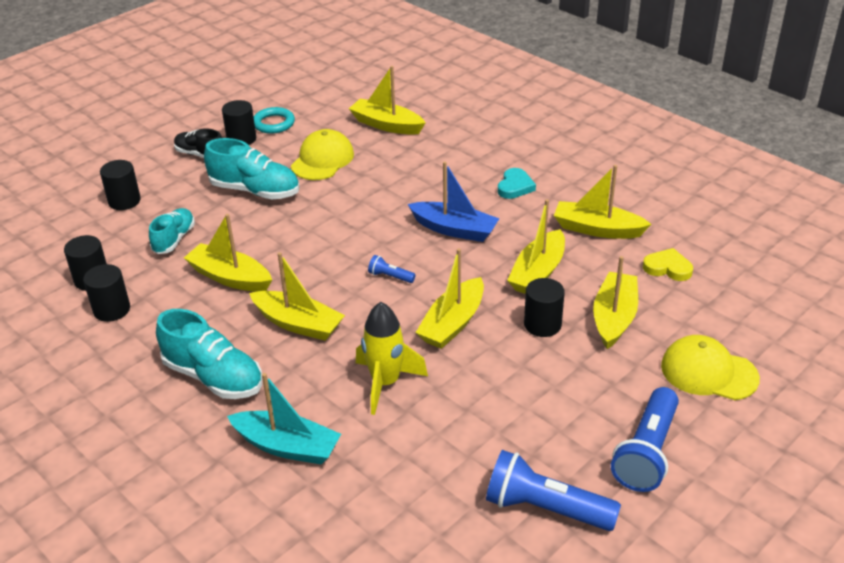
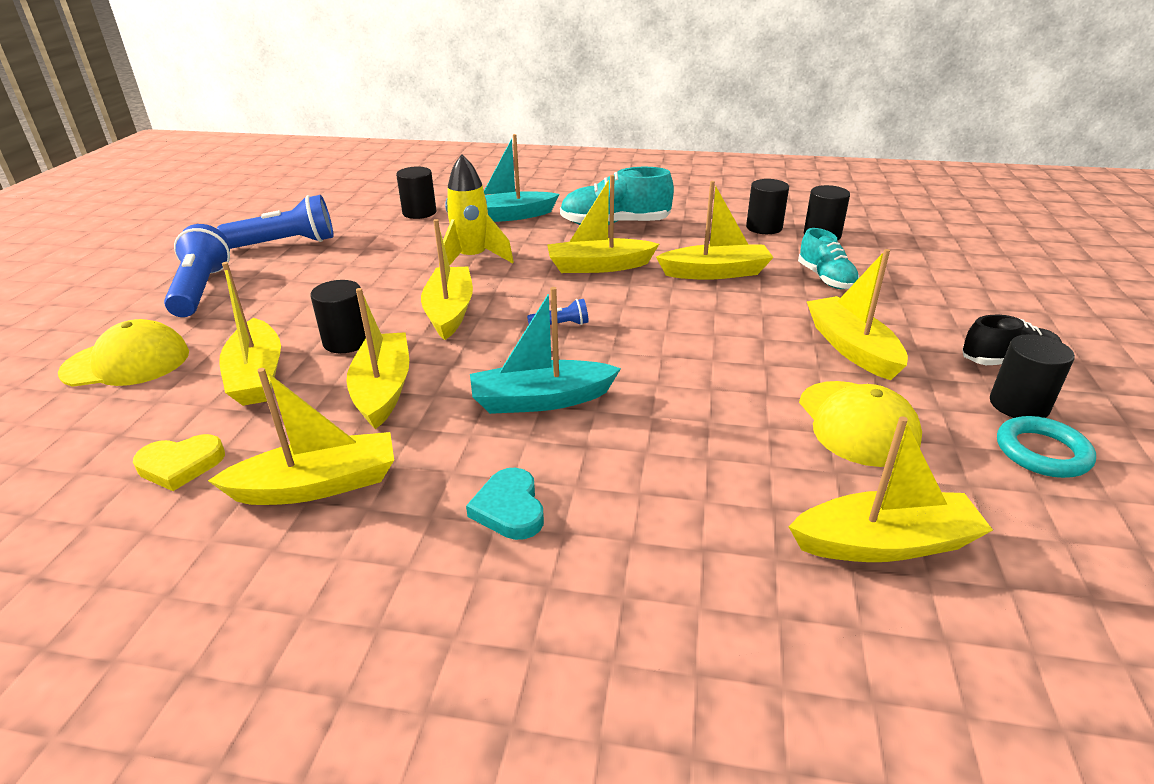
camera: 145 degrees right, 5 degrees down
(124, 201) = (948, 288): black cylinder -> black cylinder (419, 212)
(255, 191) = (852, 348): turquoise shoe -> yellow boat
(454, 229) = (541, 400): blue boat -> turquoise boat

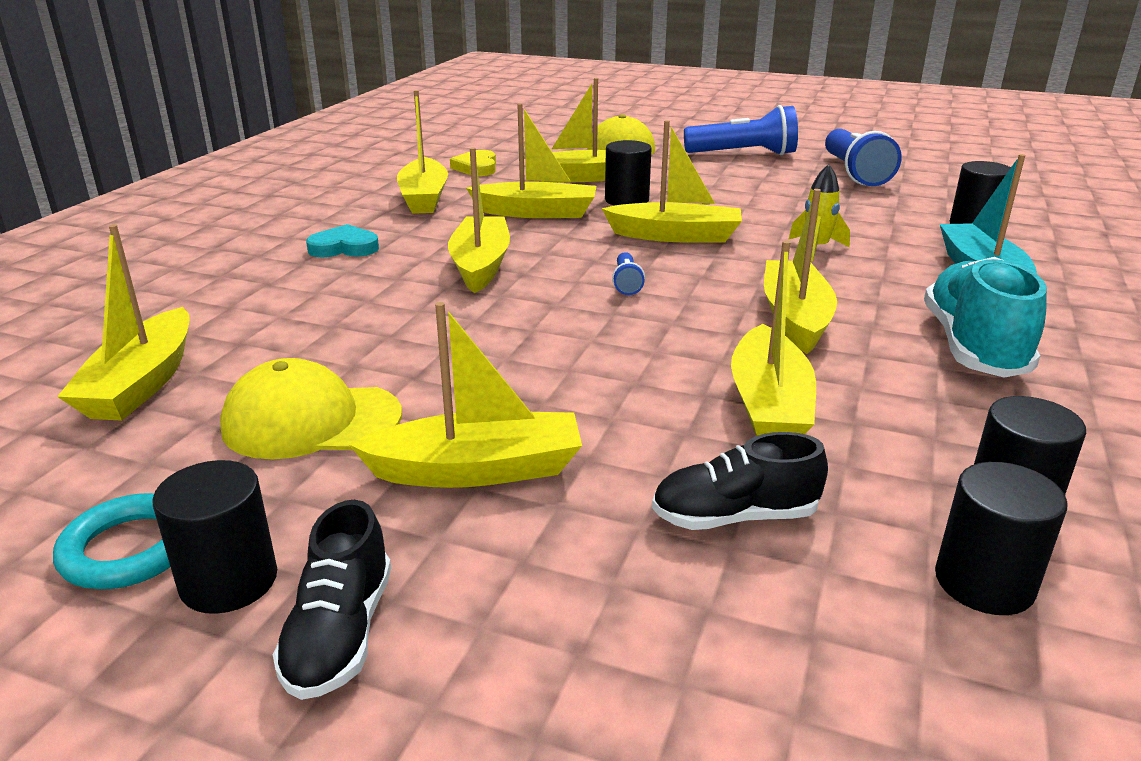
camera: 100 degrees right, 5 degrees down
(472, 259) = (816, 248): yellow rocket -> yellow rocket, size x0.62
(541, 400) = (480, 265): turquoise boat -> yellow boat
(825, 278) = (734, 517): turquoise shoe -> black shoe

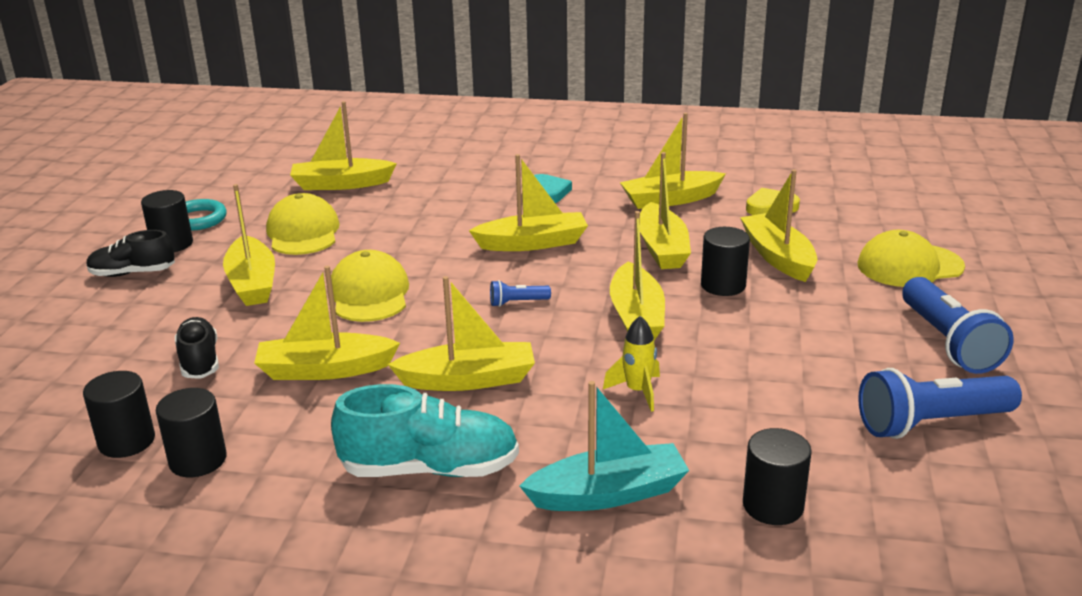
camera: 80 degrees right, 0 degrees up
(565, 369) = (369, 294): none -> yellow cap

